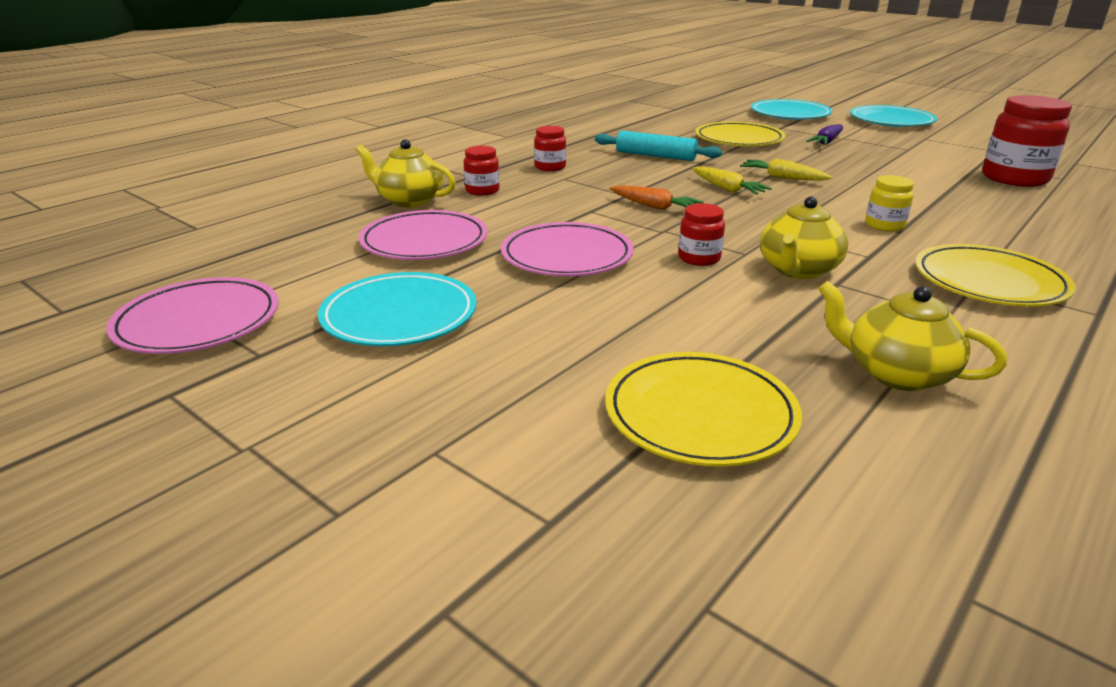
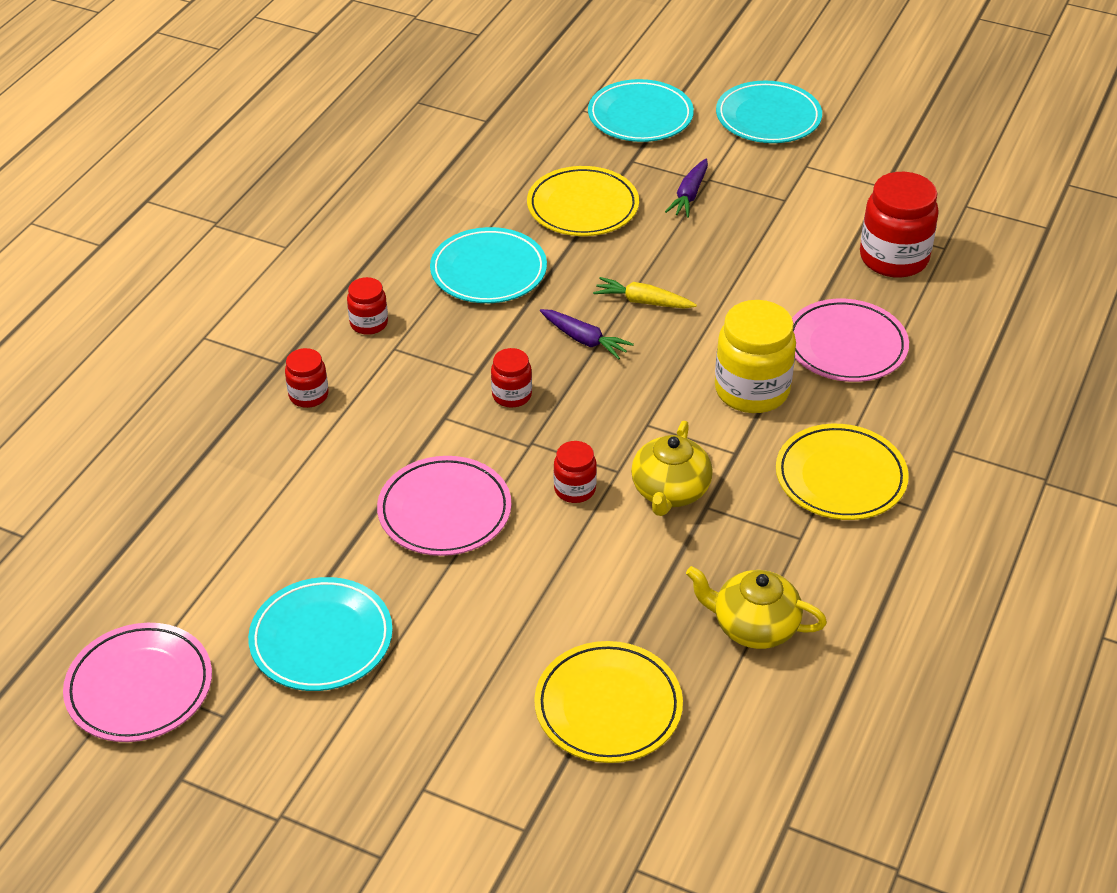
camera: 15 degrees left, 15 degrees up
(409, 200) = (233, 433): yellow teapot -> none
(424, 242) = (289, 513): pink plate -> pink plate (846, 346)
(654, 206) = (512, 395): orange carrot -> red jar
(655, 156) = (488, 271): turquoise rolling pin -> turquoise plate
(727, 189) = (584, 340): yellow carrot -> purple carrot
(884, 225) = (752, 390): yellow jar -> yellow jar, size x1.89

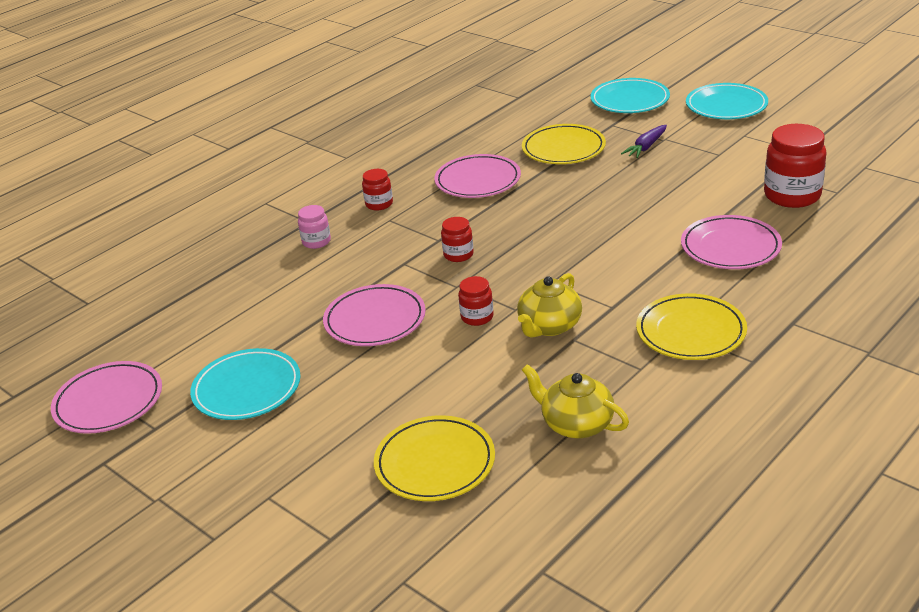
camera: 20 degrees right, 10 degrees down
(308, 395) = (316, 242): red jar -> pink jar
(488, 271) = (478, 181): turquoise plate -> pink plate
(584, 340) = (528, 226): purple carrot -> none
(643, 302) = (582, 207): yellow carrot -> none
(752, 390) = (642, 268): yellow jar -> none

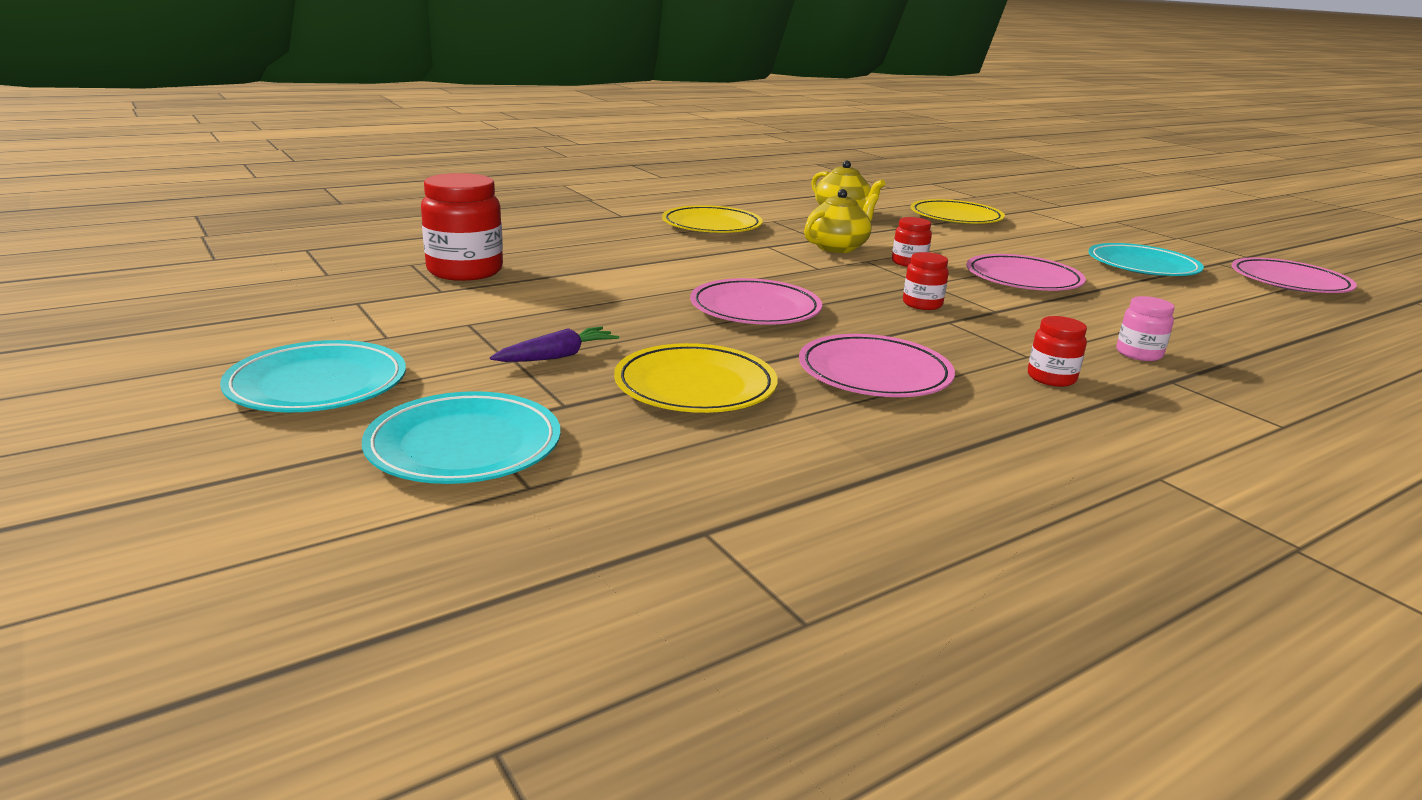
camera: 170 degrees left, 10 degrees down
(730, 247) = (603, 254): pink plate -> pink plate (755, 309)

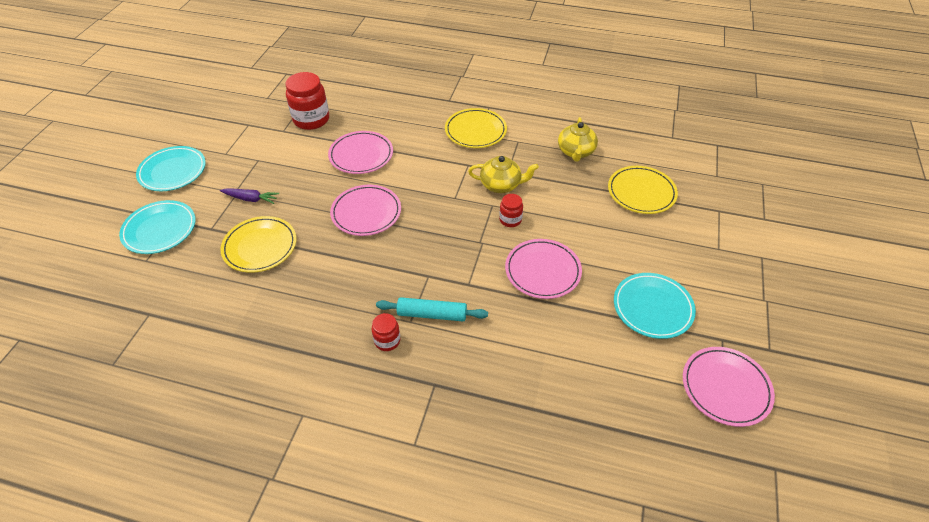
camera: 50 degrees right, 25 degrees up
(874, 373) = (328, 285): pink plate -> pink plate (361, 155)
(922, 304) = (443, 256): red jar -> none
(1029, 342) = (432, 314): none -> turquoise rolling pin
(1138, 354) = (464, 360): pink jar -> none

